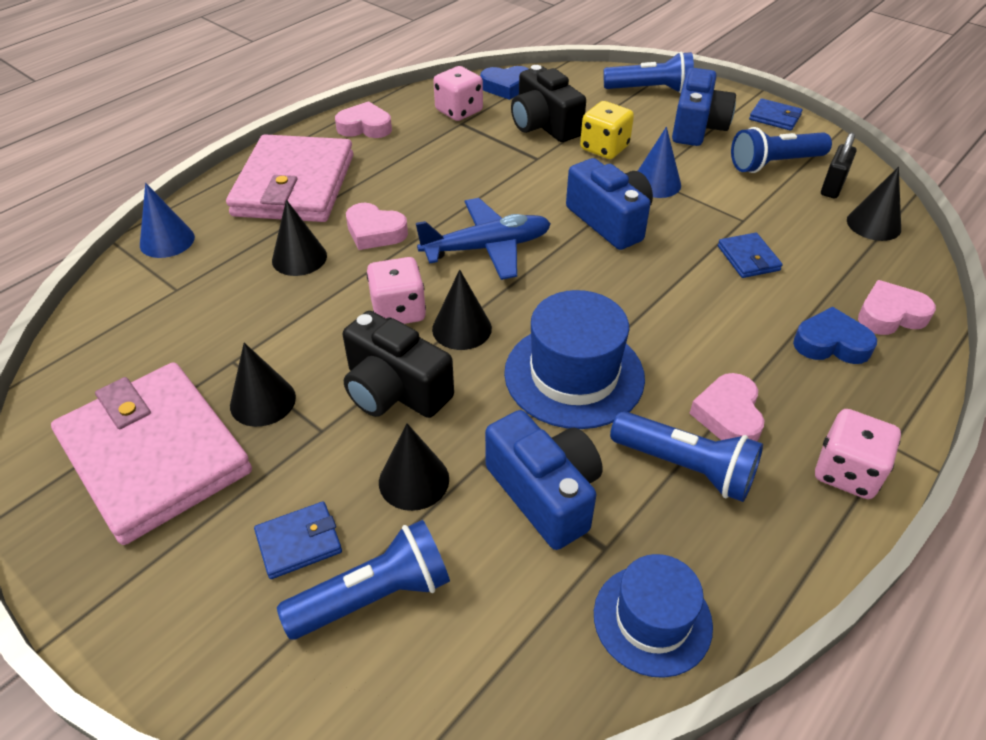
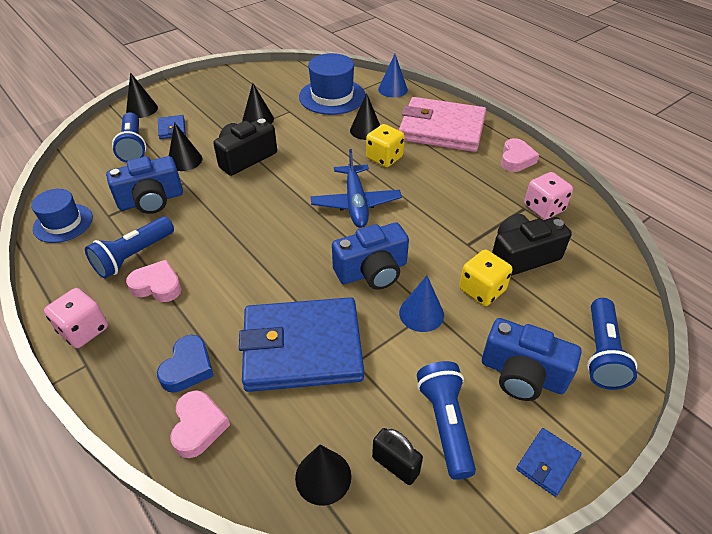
camera: 100 degrees right, 0 degrees up
(155, 455) = (240, 94): pink wallet -> none
(375, 232) = (384, 158): pink heart -> yellow dice
(398, 311) = (306, 163): pink dice -> none
(462, 328) = (282, 185): black cone -> black cone (142, 109)
(506, 87) = (591, 242): blue heart -> none
(574, 375) = (224, 224): blue hat -> blue hat (332, 96)
(748, 258) = (302, 348): blue wallet -> blue wallet, size x2.46

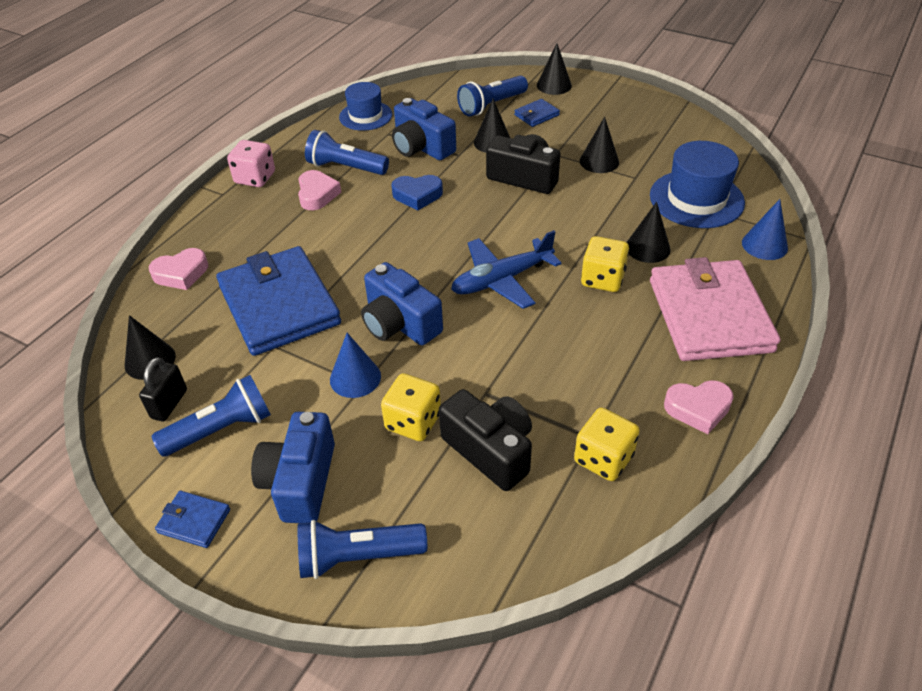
camera: 70 degrees right, 0 degrees up
(188, 368) = (235, 246): blue heart -> blue heart (417, 195)
(544, 208) = (603, 458): pink dice -> yellow dice

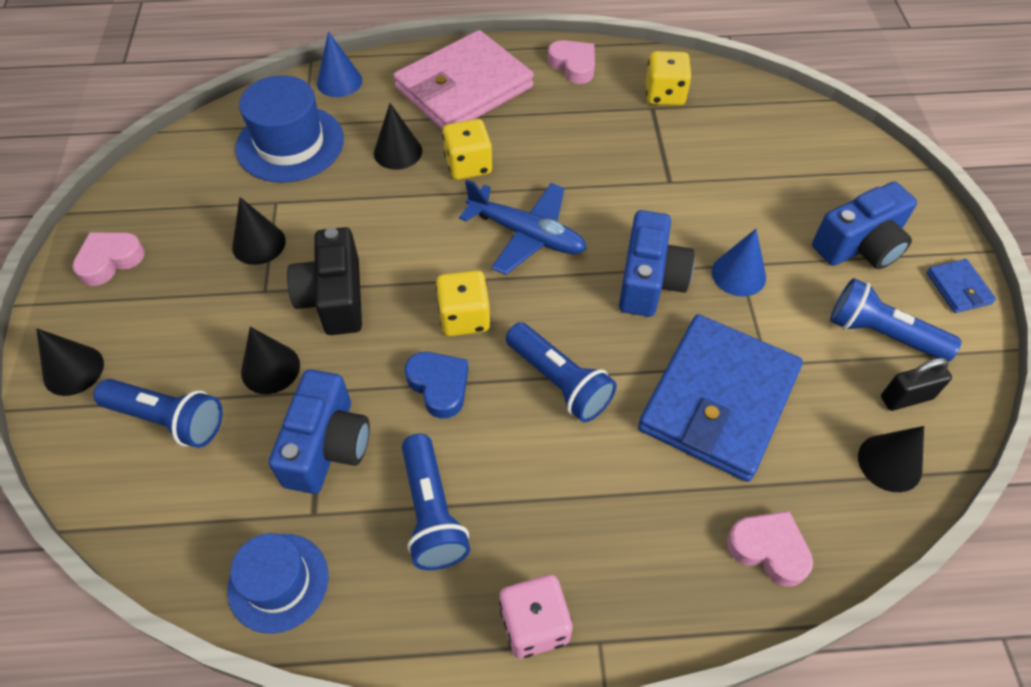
camera: 125 degrees left, 10 degrees up
(317, 194) = (513, 505): pink heart -> pink heart (110, 261)
(358, 556) = (869, 178): blue flashlight -> blue flashlight (559, 382)
(413, 422) = (740, 210): yellow dice -> yellow dice (464, 317)
(490, 450) = (718, 153): black camera -> none
(536, 115) = (173, 352): blue wallet -> none

